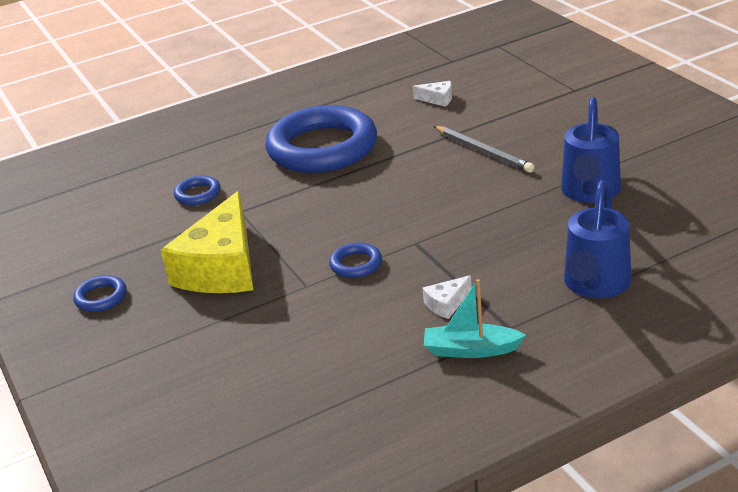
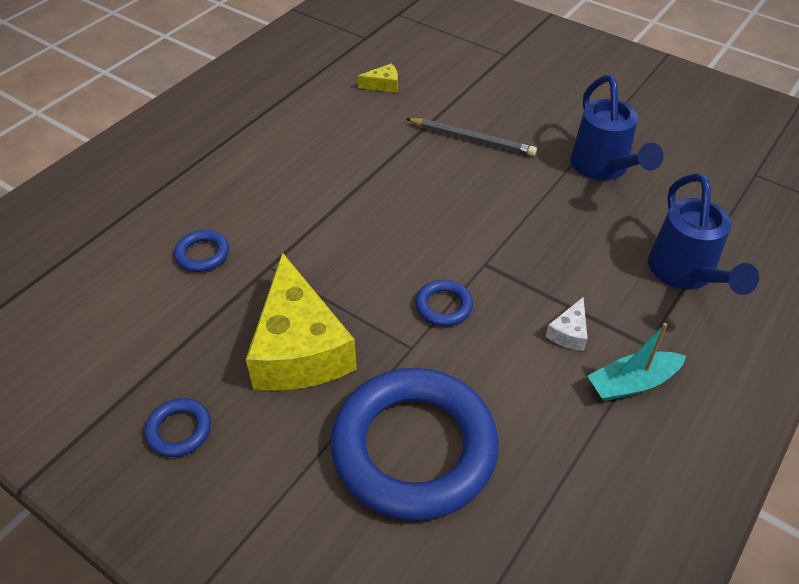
camera: 30 degrees left, 15 degrees up
(322, 148) = (304, 165): blue ring -> blue ring (414, 448)
(438, 99) = (383, 85): white cheese -> yellow cheese

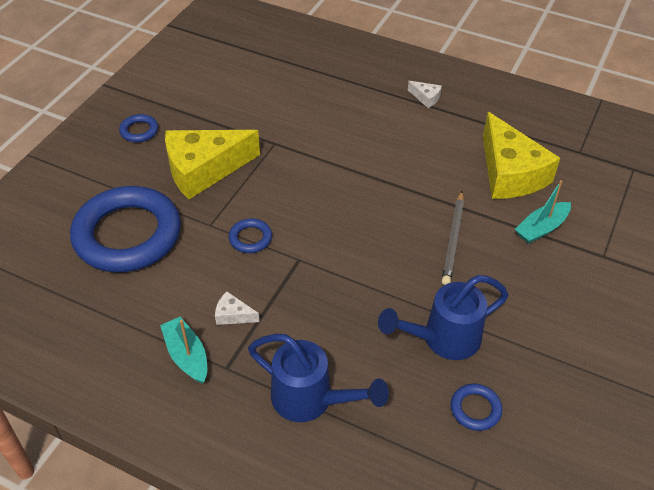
camera: 80 degrees right, 0 degrees up
(202, 254) = (280, 110): blue ring -> blue ring (475, 409)
(237, 121) = (426, 98): none -> white cheese
(383, 85) = (510, 173): yellow cheese -> yellow cheese, size x2.50
(465, 81) = (541, 228): none -> turquoise boat
(685, 274) = (311, 400): blue watering can -> blue watering can turned 135 degrees counterclockwise

